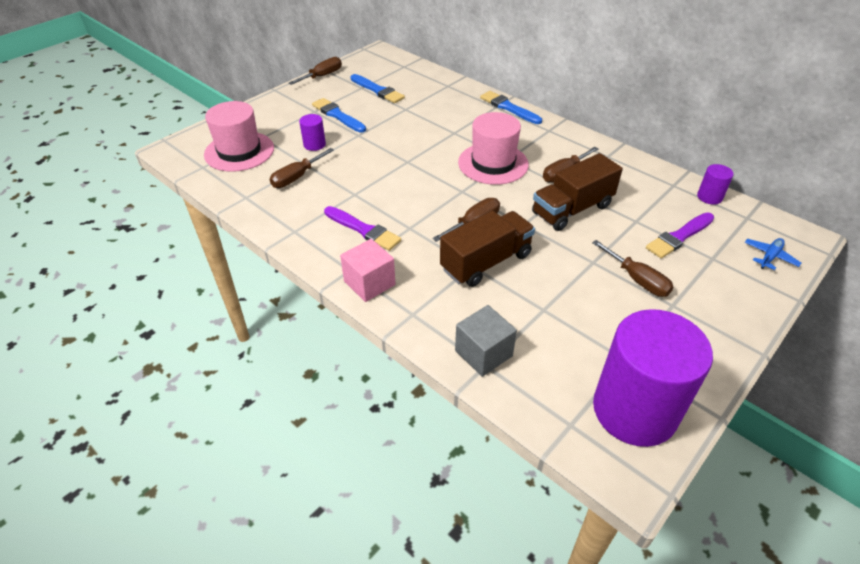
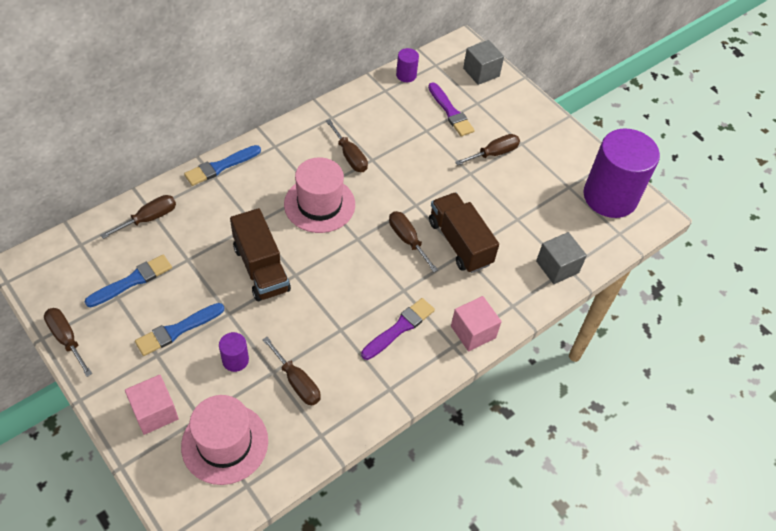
camera: 85 degrees left, 10 degrees up
(265, 118) = (155, 412): none -> pink cube
(438, 87) = (149, 218): none -> brown screwdriver
(572, 209) = (403, 166): brown truck -> brown truck (261, 268)
(769, 257) = (481, 72): blue plane -> grey cube

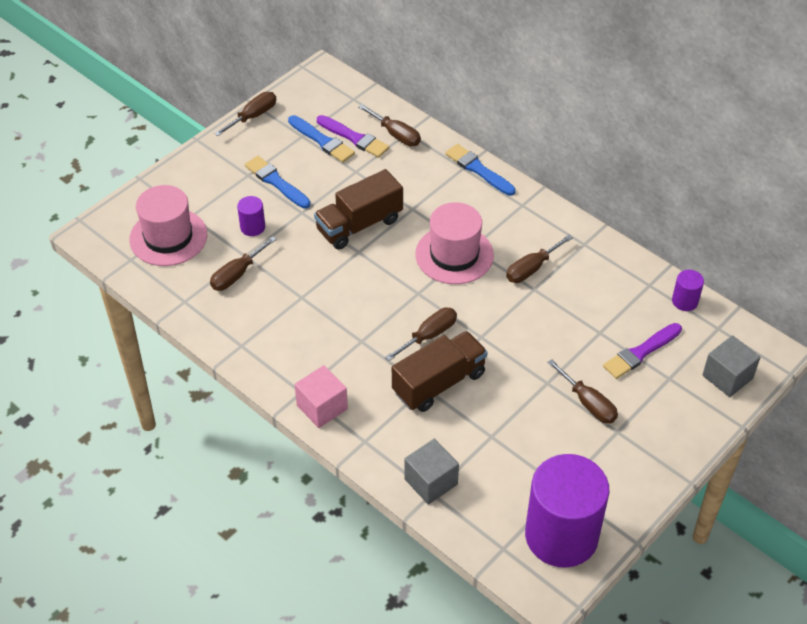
camera: 85 degrees right, 5 degrees down
(155, 412) = (192, 186): pink cube -> none
(399, 328) = (313, 344): purple brush -> purple brush (354, 138)

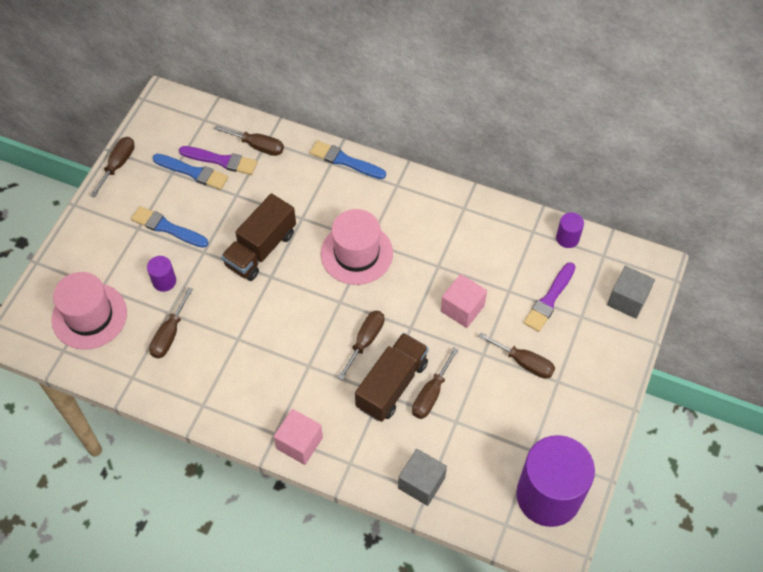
camera: 20 degrees left, 10 degrees up
(531, 268) = (428, 246): brown screwdriver -> brown screwdriver (431, 394)
(543, 334) = (462, 308): none -> pink cube

